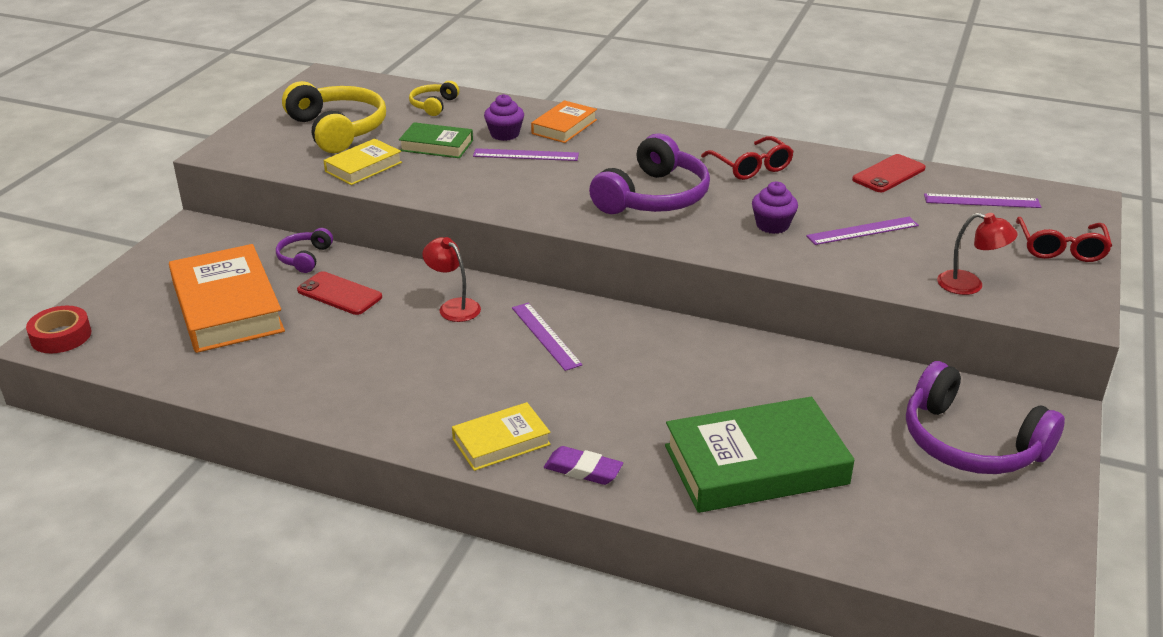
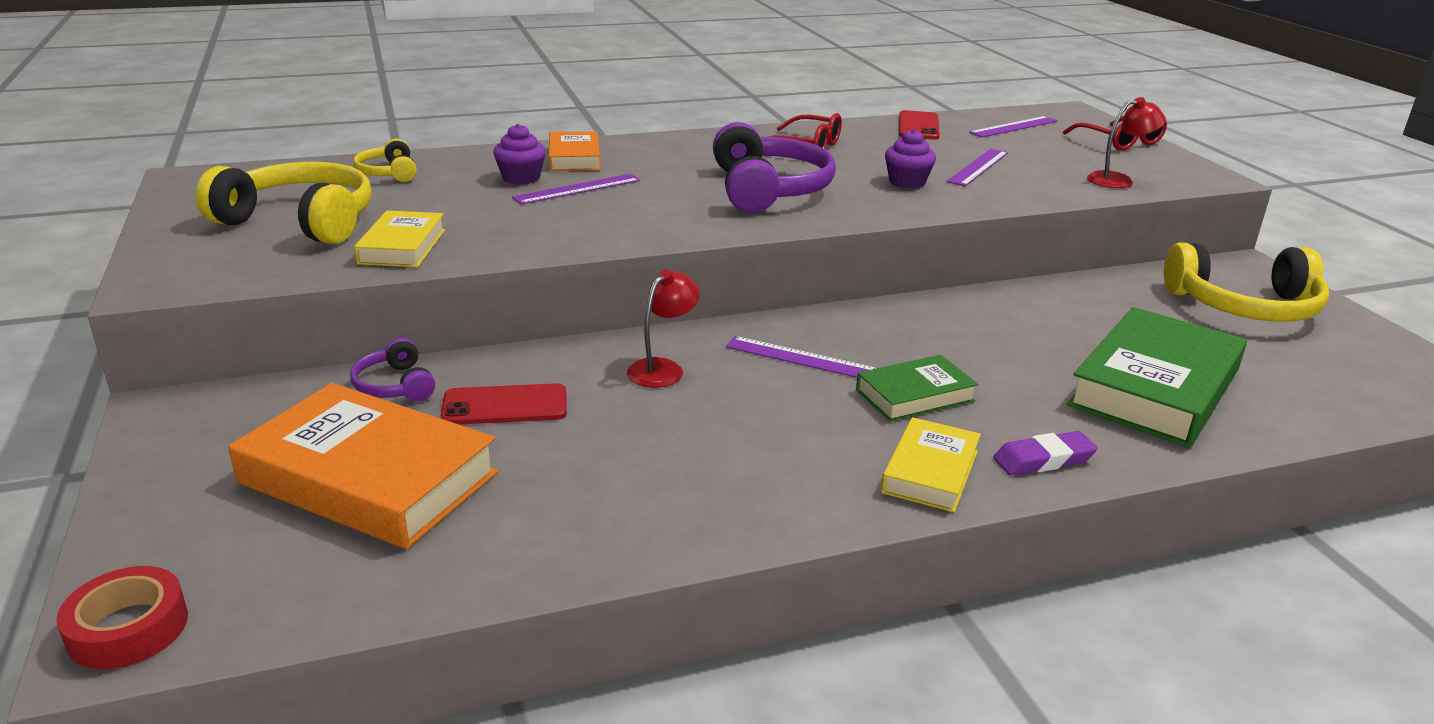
camera: 40 degrees left, 5 degrees down
(436, 146) = (459, 205): green book -> green book (915, 395)
(454, 306) = (662, 368): red lamp -> red lamp turned 120 degrees clockwise
(970, 443) = (1244, 306): purple headphones -> yellow headphones

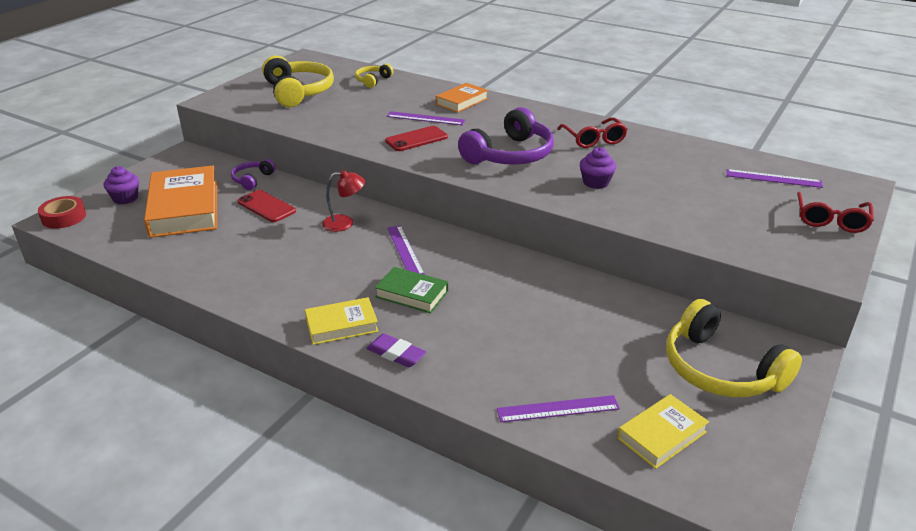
camera: 50 degrees right, 5 degrees up
(402, 246) = (305, 118): yellow book -> yellow book (662, 435)
(521, 178) = (416, 103): purple cupcake -> purple cupcake (125, 198)
(918, 126) = (702, 153): red phone -> red phone (416, 139)
(978, 167) = (667, 192): purple ruler -> purple ruler (558, 409)
(1118, 180) = (744, 241): red lamp -> none
(1154, 387) = (534, 366): green book -> none

